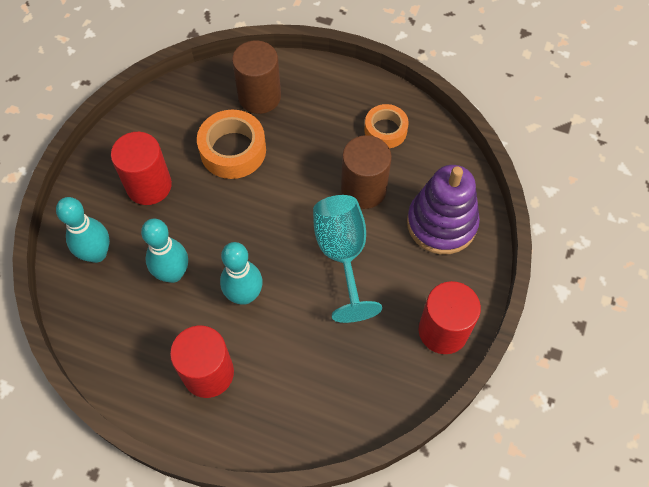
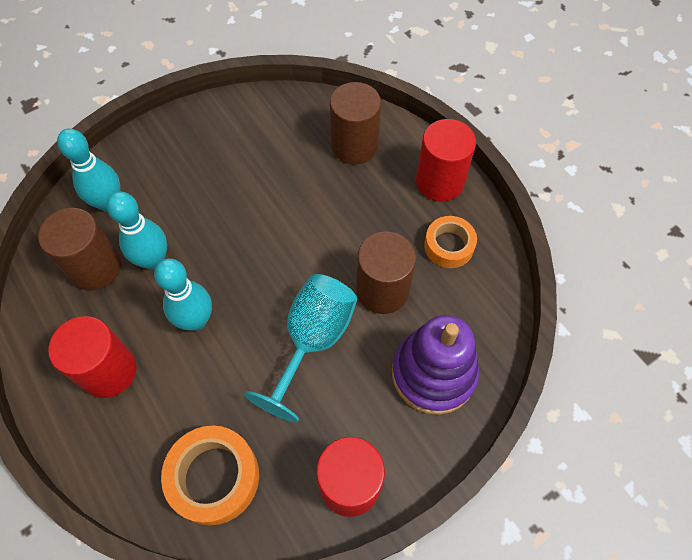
camera: 35 degrees right, 0 degrees up
(129, 308) = (95, 267): none -> brown cylinder
(149, 186) = (197, 170): red cylinder -> red cylinder (439, 182)
(233, 150) = (292, 181): orange tape -> orange tape (214, 477)

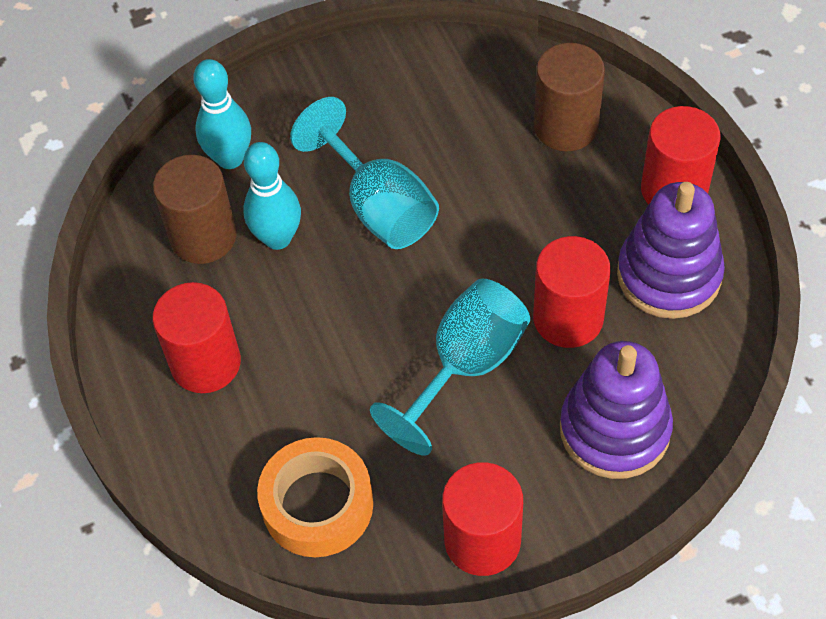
camera: 15 degrees right, 5 degrees down
(196, 320) = (321, 319): turquoise bowling pin -> none
(227, 224) = (379, 206): none -> turquoise goblet
(382, 290) = (568, 318): brown cylinder -> red cylinder
(449, 246) = (669, 275): orange tape -> purple stacking toy

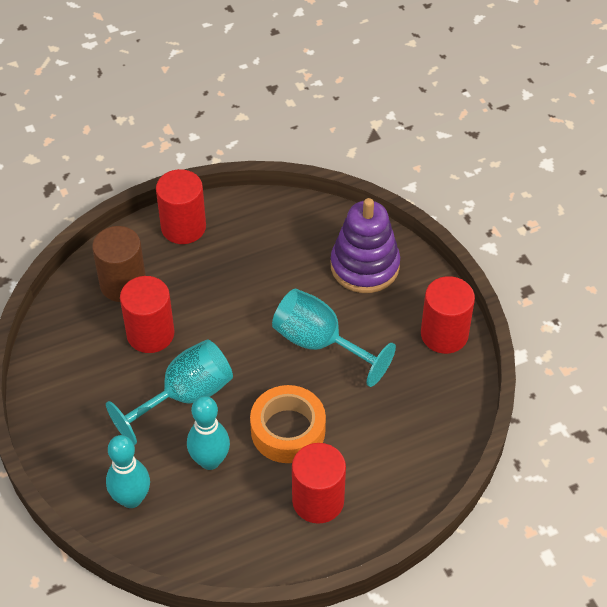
camera: 95 degrees left, 5 degrees down
(203, 236) = (206, 512): brown cylinder -> none
(317, 504) = (425, 425): orange tape -> orange tape (288, 430)
(568, 318) = (283, 287): red cylinder -> red cylinder (150, 334)
(669, 275) = (251, 233): purple stacking toy -> none

